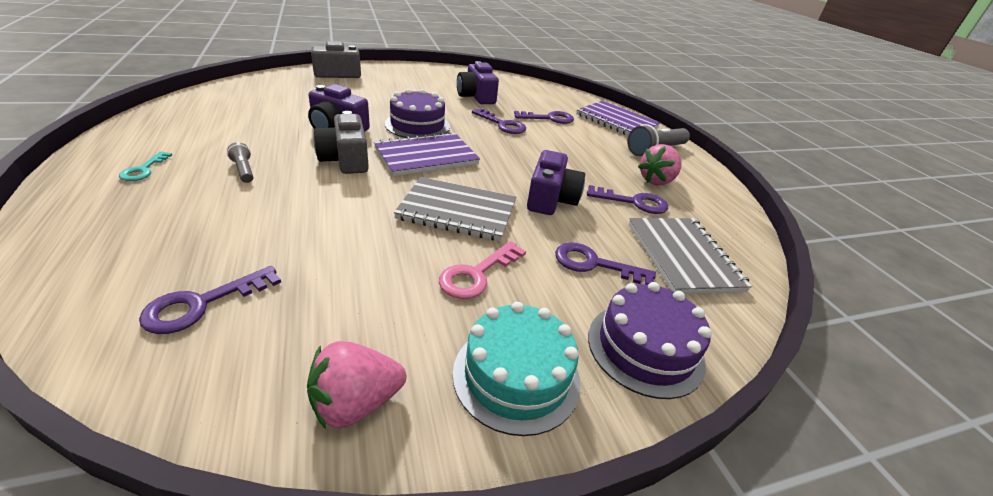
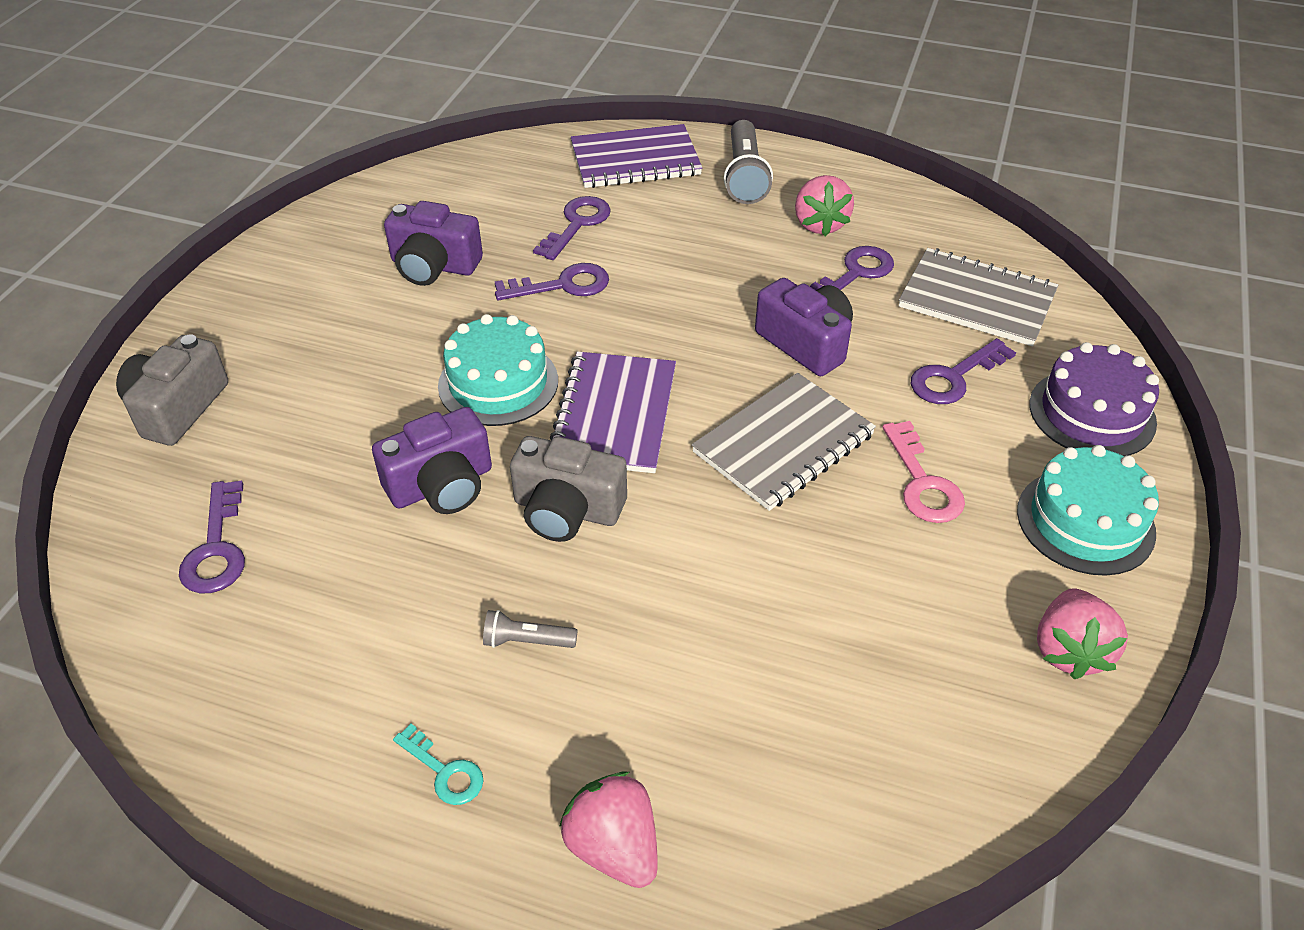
camera: 50 degrees left, 10 degrees up
(94, 229) = (614, 846): none -> pink strawberry
(202, 304) = (856, 746): purple key -> purple key (216, 548)
(417, 125) = (498, 383): purple cake -> turquoise cake

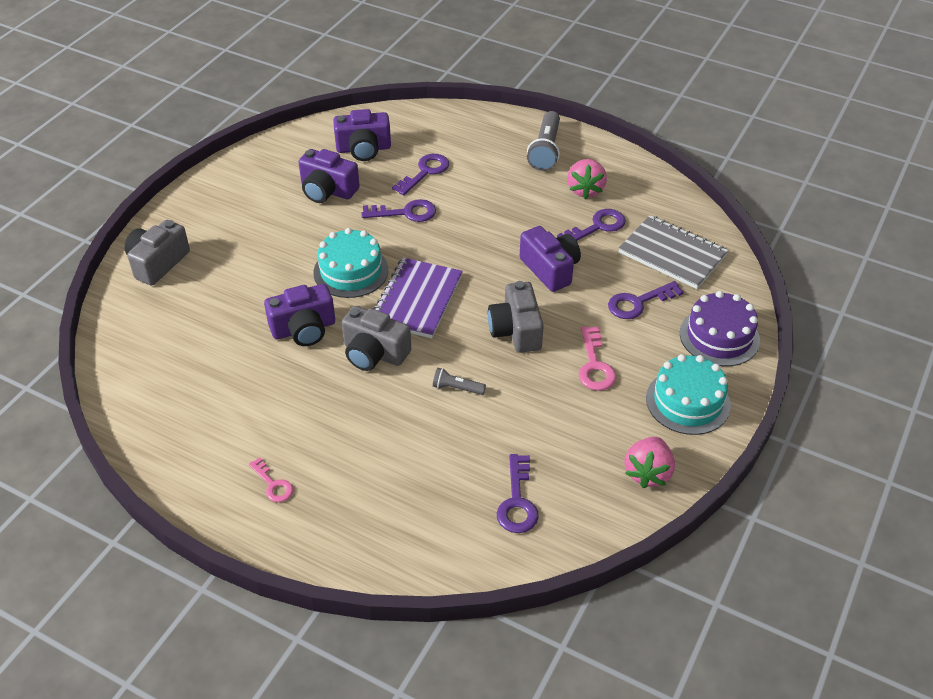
camera: 10 degrees right, 0 degrees up
(216, 548) = (169, 348): purple key -> purple key (517, 502)
(445, 771) = (273, 484): turquoise key -> pink key
(476, 201) = (363, 149): none -> purple camera
(527, 641) = (333, 423): grey flashlight -> grey flashlight (457, 388)
(614, 846) = (355, 535): pink strawberry -> none
(635, 160) = (475, 131): purple notebook -> none
(783, 443) = (516, 330): grey notebook -> grey camera

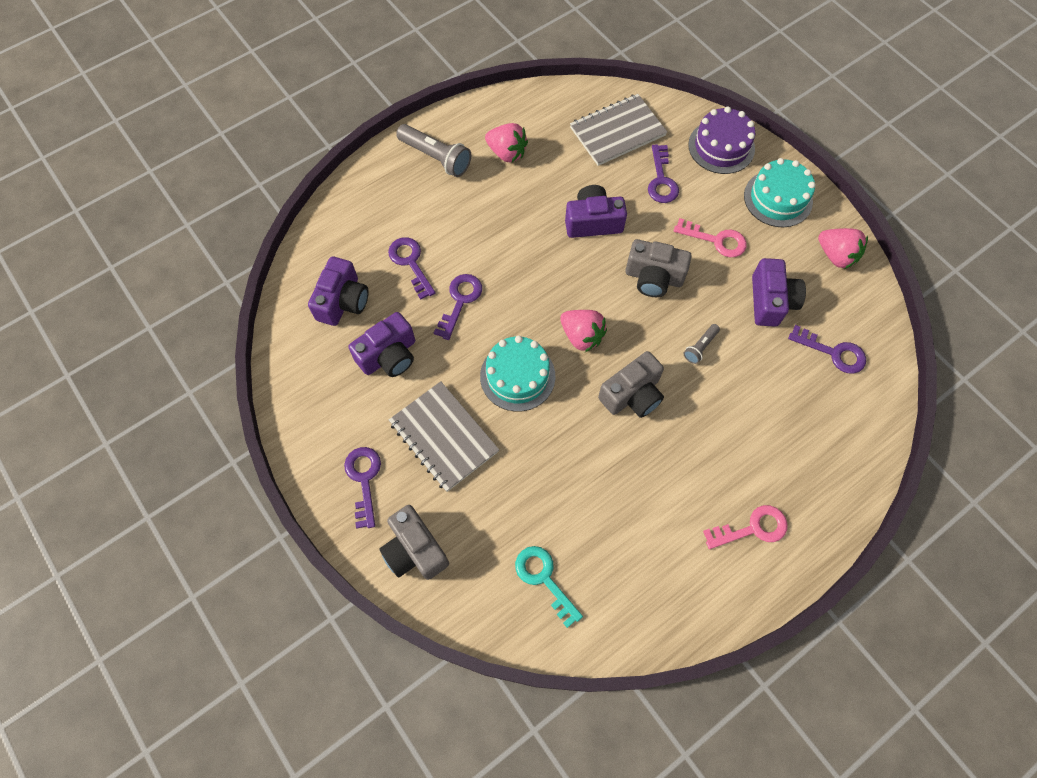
camera: 65 degrees left, 20 degrees up
(162, 348) = (544, 579): none -> turquoise key
(268, 246) = (444, 437): none -> grey notebook
(273, 484) = (752, 528): pink key -> pink key, size x1.52
(304, 329) = (575, 442): purple camera -> purple camera (771, 301)
(417, 300) = (582, 336): purple notebook -> pink strawberry
(597, 227) = (558, 166): purple key -> purple key (364, 480)

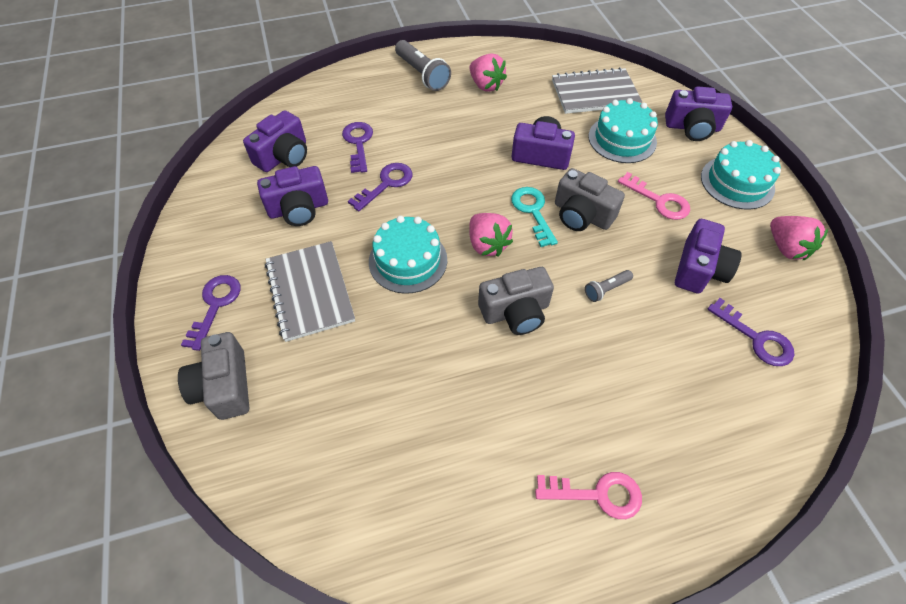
camera: 20 degrees right, 10 degrees down
(544, 579) = (338, 463): turquoise key -> turquoise key (533, 211)
(661, 180) = (622, 139): purple key -> turquoise cake
(721, 147) = (692, 127): purple cake -> purple camera

